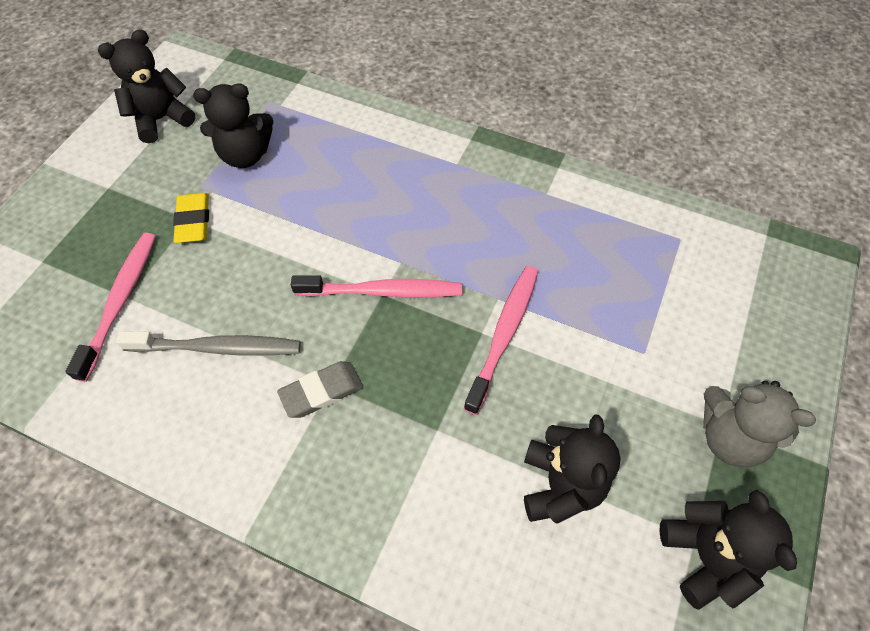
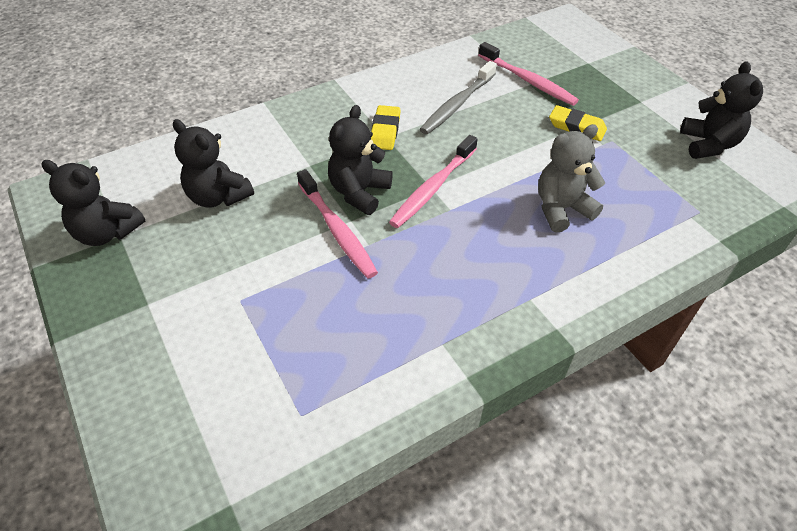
camera: 125 degrees right, 10 degrees down
(245, 155) = (633, 173): black teddy bear -> black teddy bear (359, 192)
(322, 392) = (385, 131): grey eraser -> yellow eraser
(729, 437) = (137, 300): grey teddy bear -> grey teddy bear (561, 209)

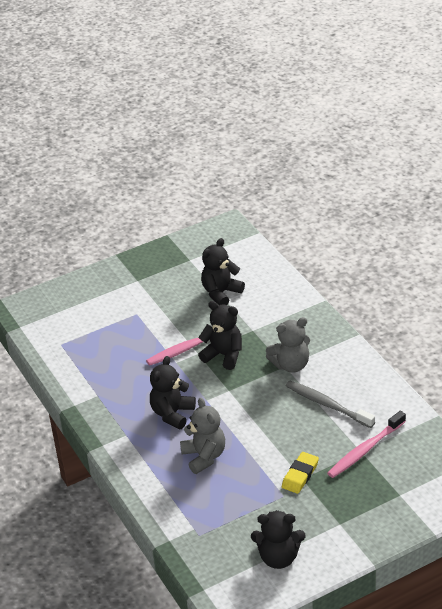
camera: 95 degrees right, 10 degrees down
(107, 233) = (191, 254): black teddy bear -> black teddy bear (172, 414)
(385, 131) = (291, 365): yellow eraser -> grey teddy bear
(433, 188) = (227, 391): pink toothbrush -> none

